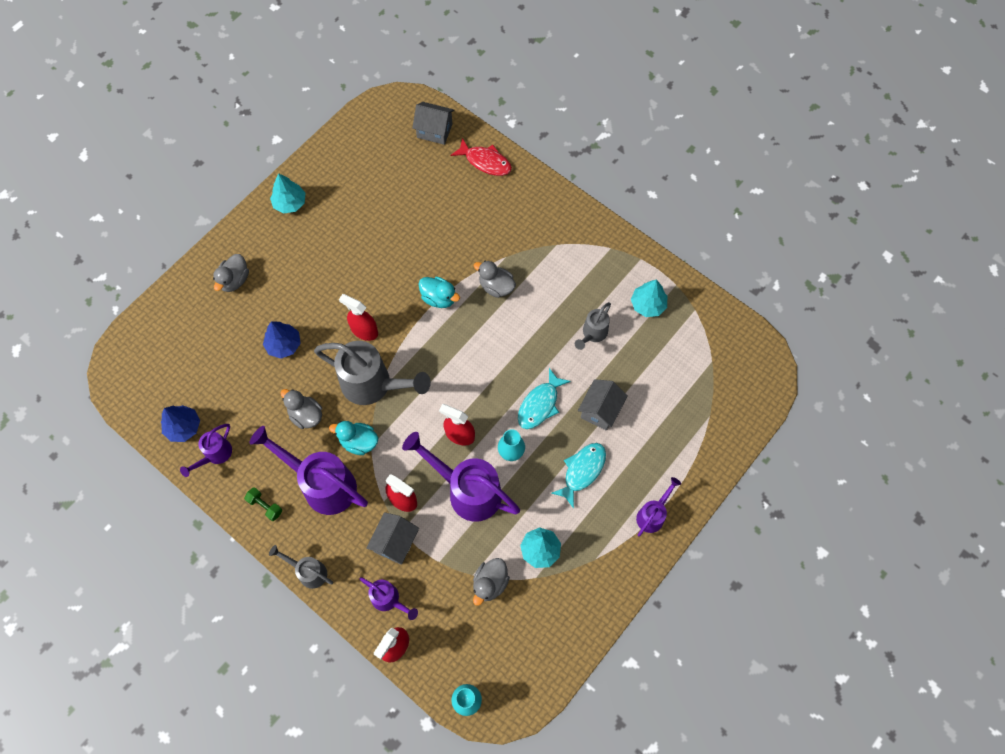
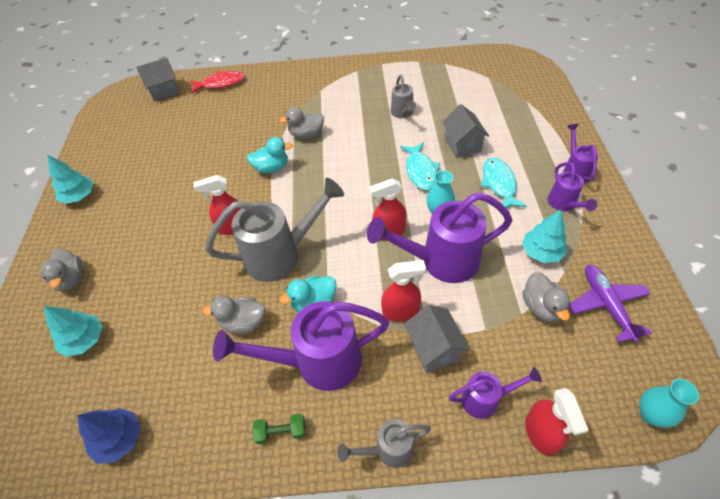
camera: 40 degrees left, 15 degrees down
(215, 455) = (181, 434): purple watering can -> purple watering can (563, 204)
(284, 345) = (167, 289): blue tree -> none
(532, 623) = (606, 305): none -> purple plane
(648, 304) = (415, 79): turquoise tree -> turquoise tree (84, 340)

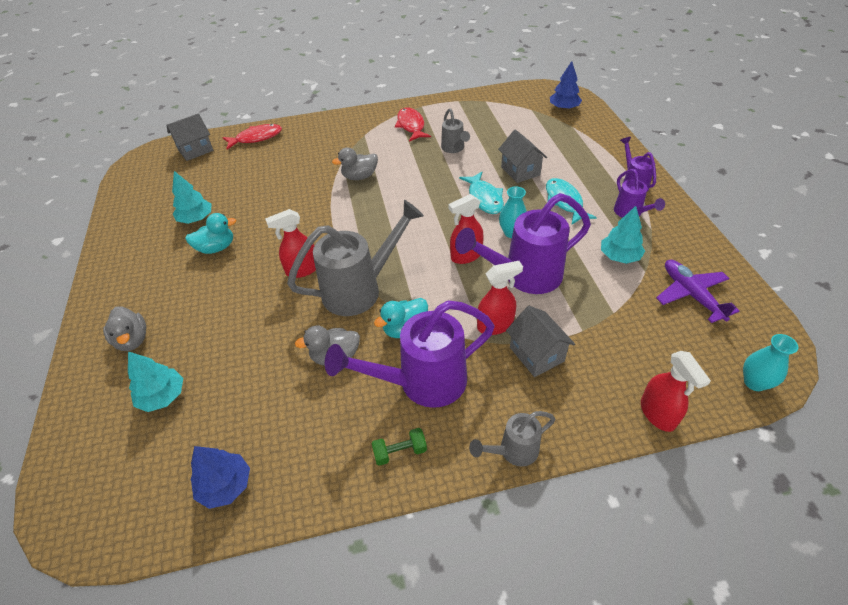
camera: 10 degrees left, 5 degrees down
(79, 196) = (123, 259): turquoise tree -> turquoise tree (196, 219)
(272, 168) = (330, 210): turquoise duck -> turquoise duck (216, 248)
(367, 84) = (411, 126): none -> red fish
(485, 399) = (598, 392): purple watering can -> none
(522, 79) = (564, 108): none -> blue tree
(541, 307) = (631, 304): grey duck -> none

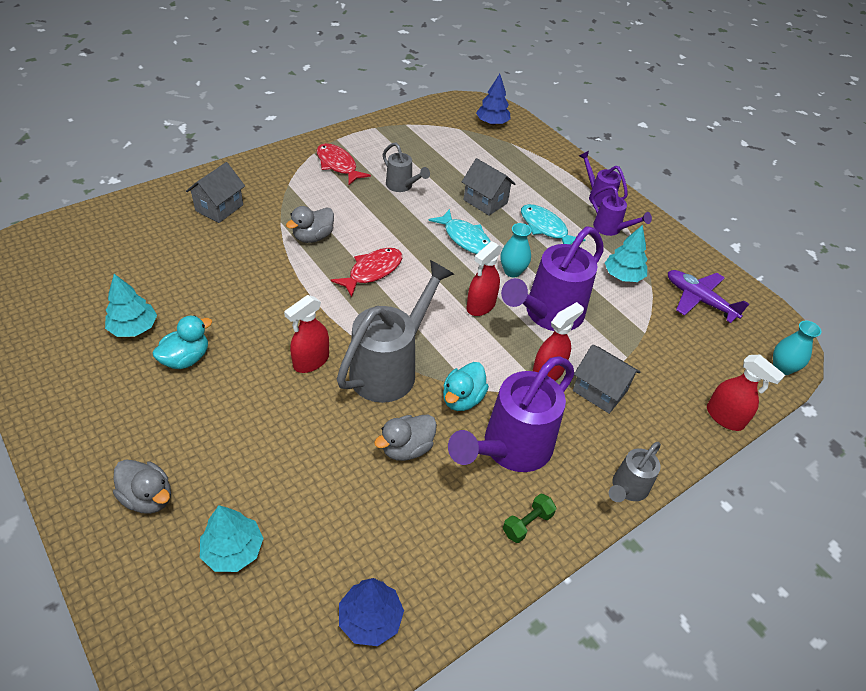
camera: 30 degrees left, 0 degrees up
(195, 150) = (72, 237): grey house -> grey house (219, 208)
(256, 138) = (149, 208): red fish -> red fish (372, 271)

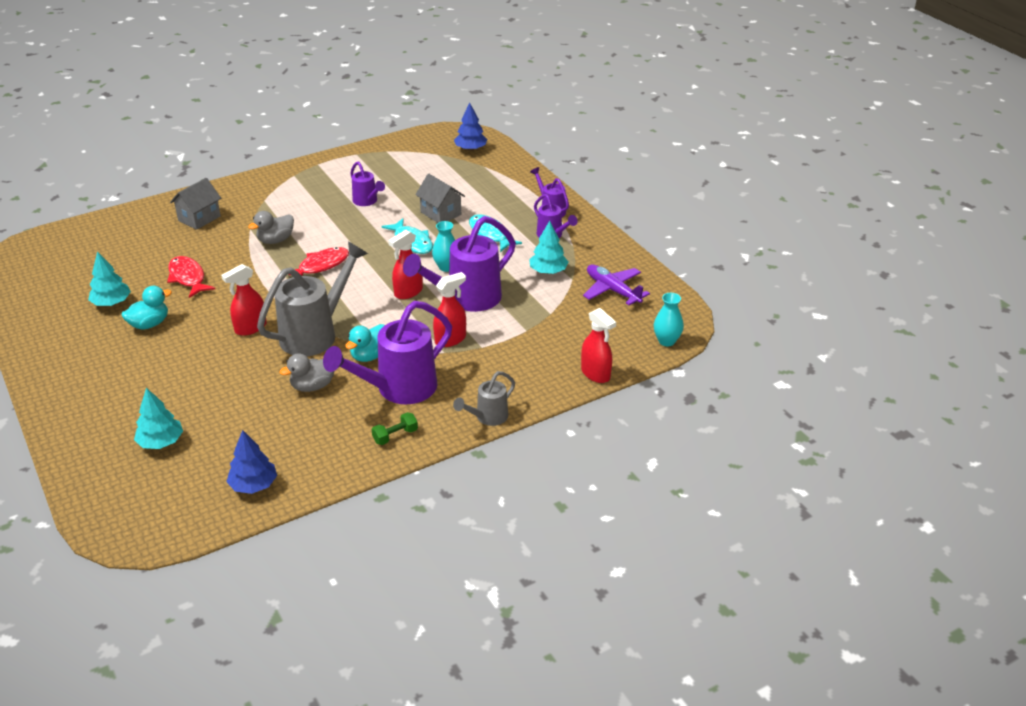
camera: 10 degrees right, 10 degrees down
(148, 497) = (104, 409): grey duck -> none
(338, 165) = (313, 185): red fish -> red fish (188, 278)
(402, 186) = (367, 201): grey watering can -> purple watering can
(599, 391) = (491, 353): grey house -> none

